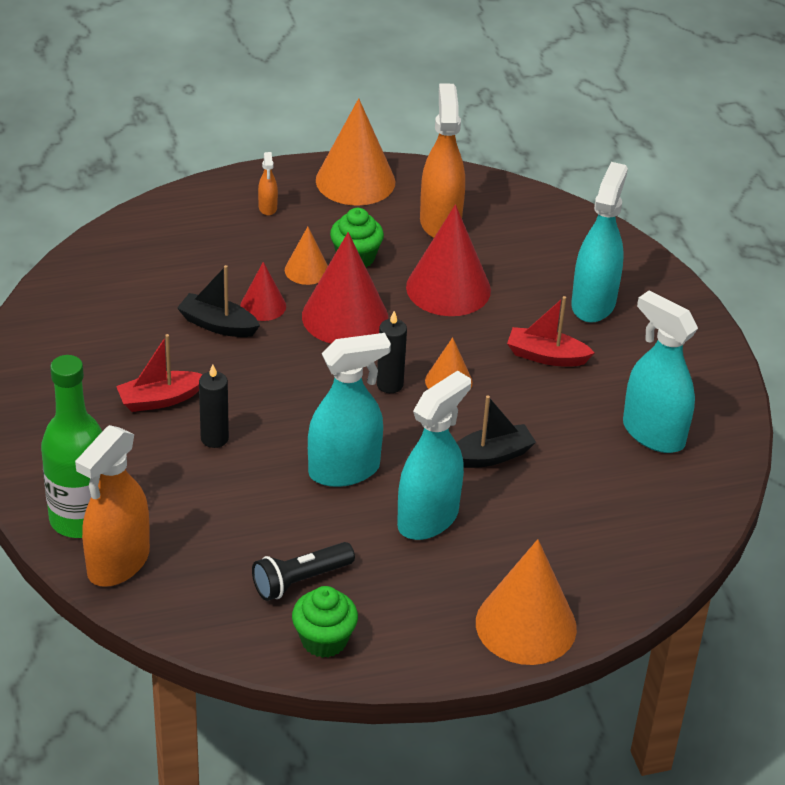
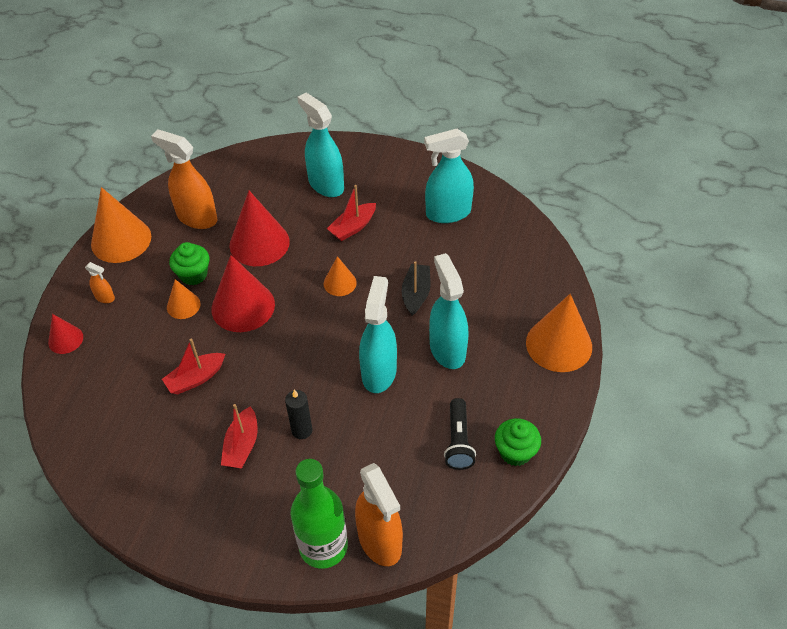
camera: 55 degrees left, 10 degrees up
(218, 325) = (195, 378): black boat -> red boat
(263, 306) = (197, 345): red cone -> red cone (65, 339)
(389, 384) = (321, 313): black candle -> none

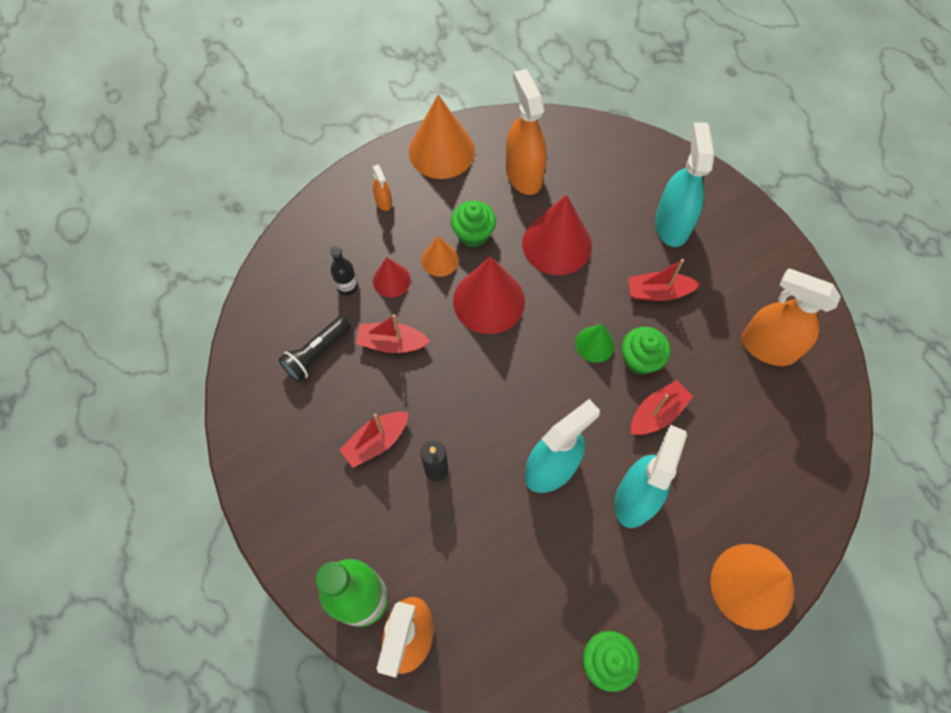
camera: 40 degrees right, 15 degrees up
(65, 339) = (322, 220): red cone -> red cone (391, 280)
(127, 367) = (347, 286): none -> black bottle
(340, 283) = (595, 344): orange cone -> green cone
(377, 272) = (640, 359): none -> green cupcake
(416, 294) = (657, 413): black boat -> red boat
(448, 213) = (767, 347): turquoise spray bottle -> orange spray bottle
(458, 441) = (562, 602): black flashlight -> black flashlight (316, 354)

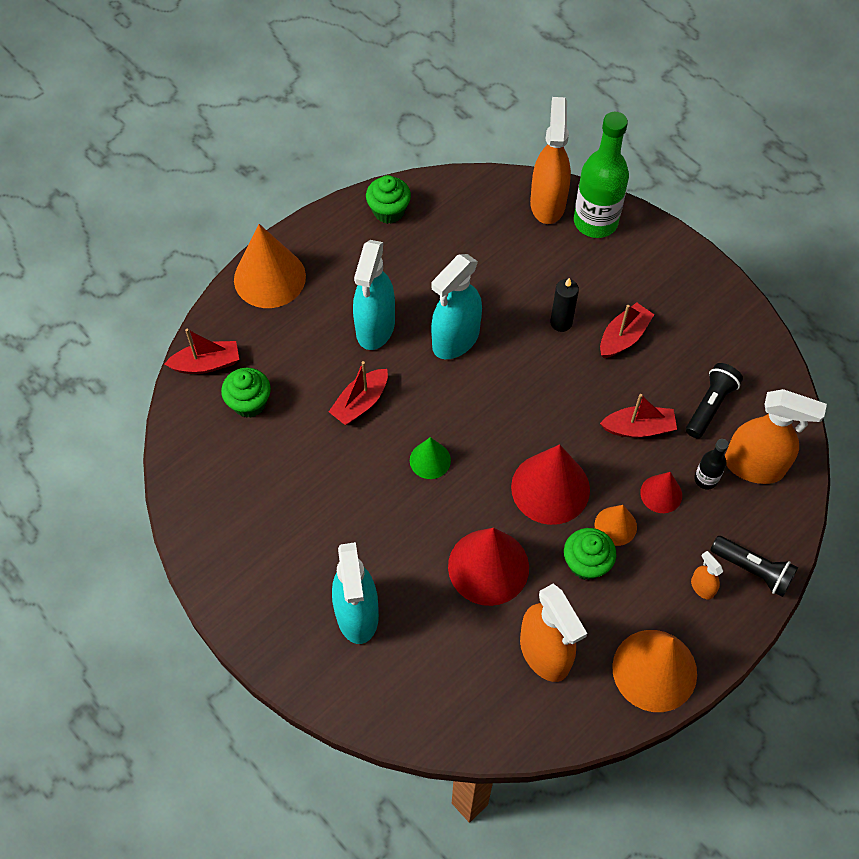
camera: 170 degrees right, 5 degrees down
(337, 208) = (753, 570): none -> black flashlight
(640, 359) = (381, 452): green cupcake -> green cupcake (249, 403)
(658, 292) = (368, 527): red boat -> red boat (207, 364)
(767, 347) = (248, 486): orange spray bottle -> orange spray bottle (754, 466)

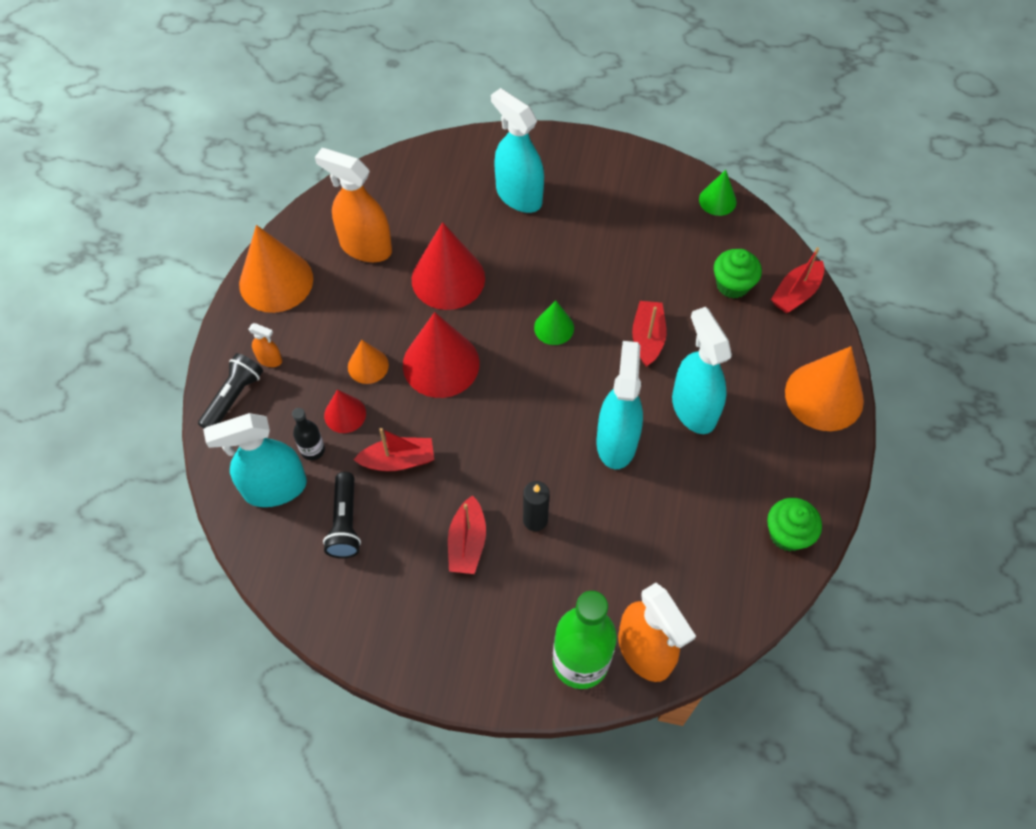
camera: 145 degrees right, 0 degrees up
(183, 487) = (717, 200): none -> green cone
(586, 563) = (374, 324): green cupcake -> none
(638, 428) = (398, 460): red boat -> red boat turned 150 degrees counterclockwise
(753, 570) = (233, 397): black flashlight -> black flashlight turned 120 degrees clockwise
(754, 466) = (275, 488): orange spray bottle -> turquoise spray bottle

